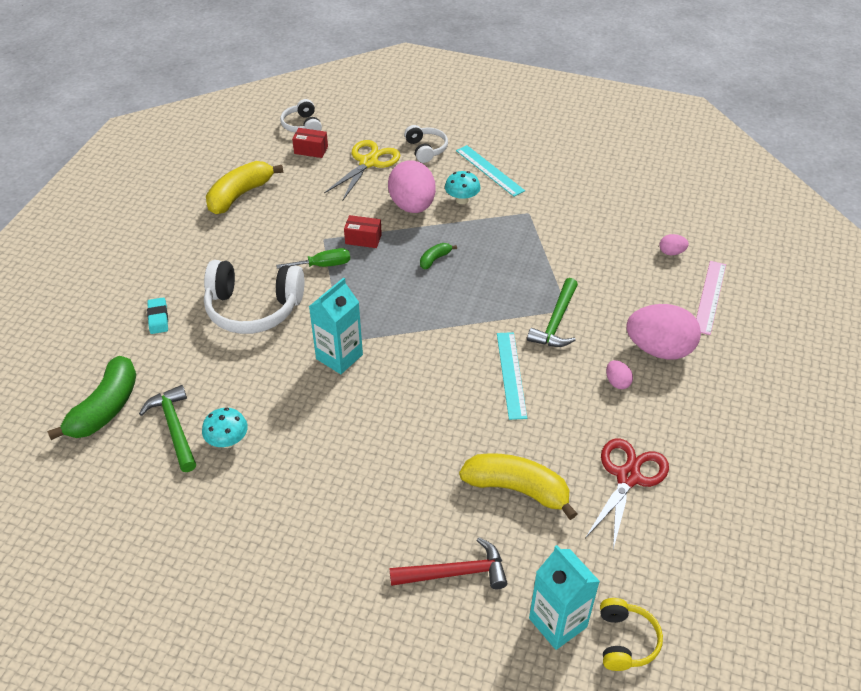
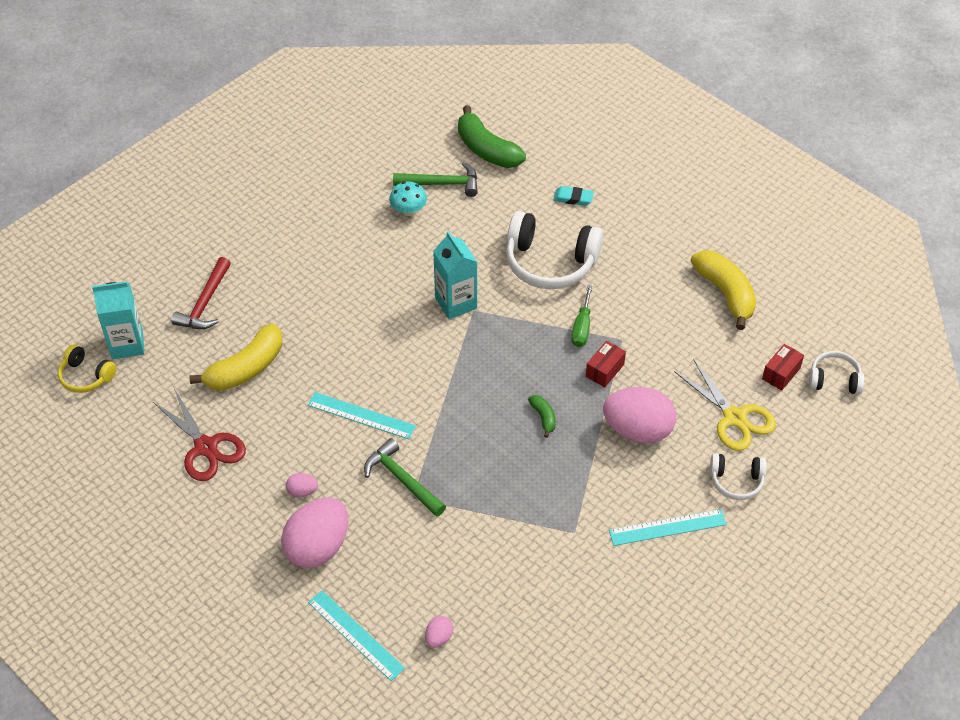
camera: 115 degrees right, 5 degrees up
(253, 308) = (550, 262): white headphones -> white headphones turned 105 degrees counterclockwise
(462, 200) = (626, 478): turquoise mushroom -> none
(710, 297) = (356, 635): pink ruler -> turquoise ruler

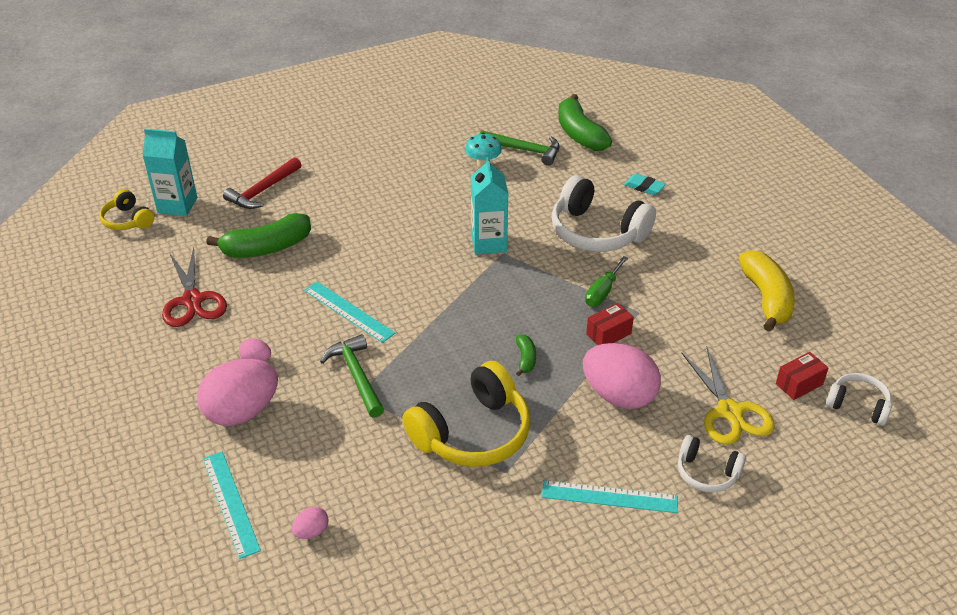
camera: 20 degrees right, 10 degrees down
(246, 368) = (267, 248): yellow banana -> green banana
(530, 504) = (472, 433): none -> yellow headphones

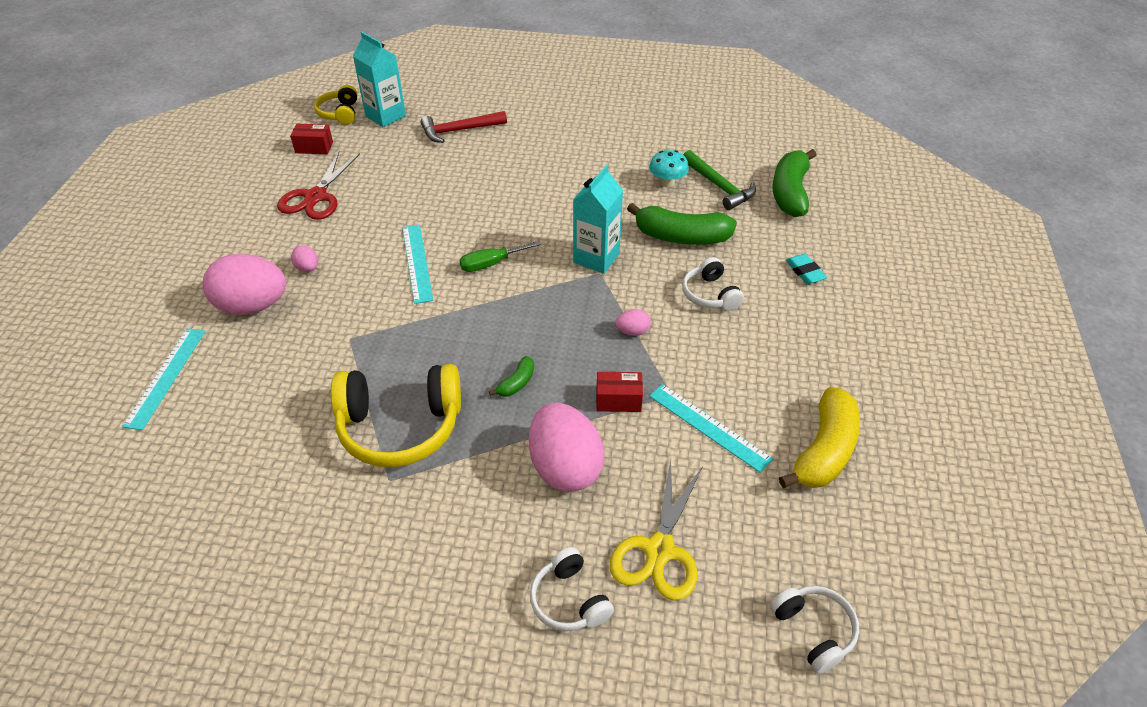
camera: 35 degrees right, 5 degrees up
(267, 248) = (412, 179): green banana -> green banana (681, 237)
(311, 532) = (191, 437): pink egg -> pink egg (632, 331)
(356, 376) = (364, 322): green hammer -> none
(597, 232) = (710, 294): white headphones -> white headphones, size x0.54
(602, 292) = (655, 356): green screwdriver -> green screwdriver (491, 264)
(609, 497) = (452, 563): turquoise ruler -> turquoise ruler (709, 427)
(799, 384) = (767, 565): red box -> red box (314, 147)

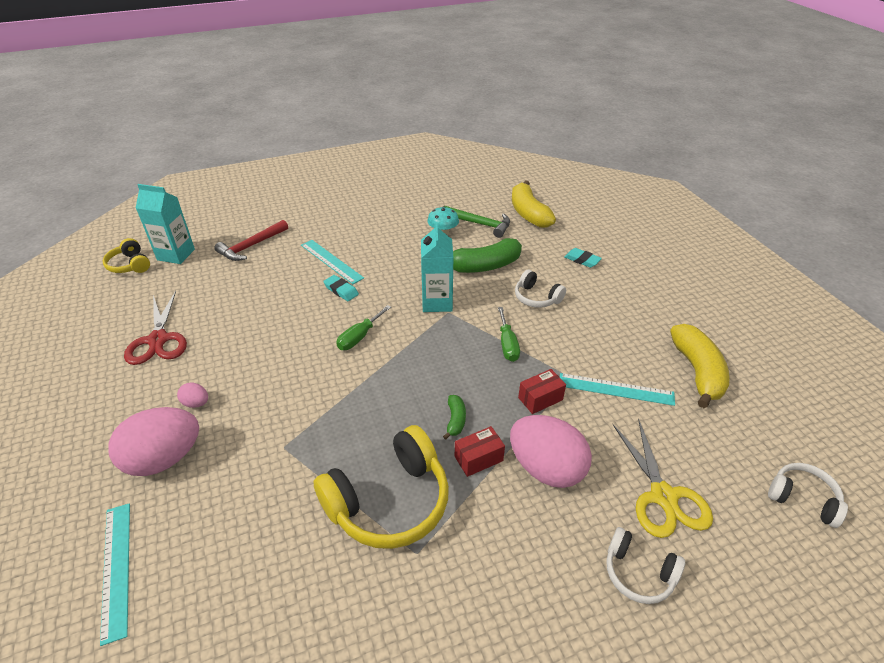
camera: 30 degrees left, 5 degrees down
(314, 147) = (125, 300): red box -> red box (478, 458)
(417, 263) = (296, 359): turquoise ruler -> turquoise ruler (331, 261)
(510, 209) = (341, 290): none -> turquoise eraser
(632, 331) = (507, 344): pink egg -> green screwdriver
(790, 192) = (528, 213): green banana -> yellow banana

